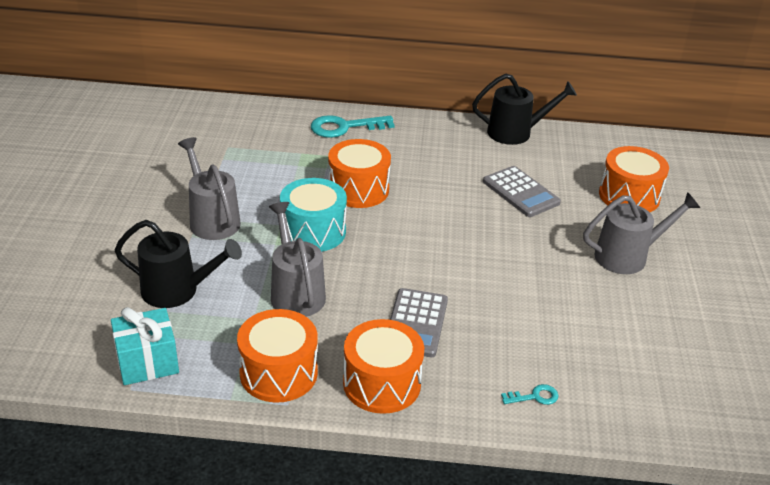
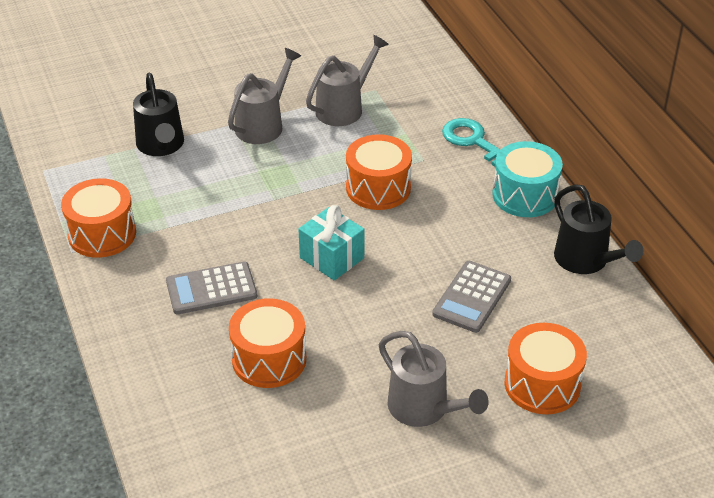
camera: 65 degrees right, 5 degrees up
(147, 362) = (74, 166): turquoise gift -> turquoise gift (332, 258)
(295, 292) = (203, 206): grey watering can -> grey watering can (344, 108)
(313, 231) = (292, 185): turquoise drum -> turquoise drum (525, 195)
(382, 383) = (124, 294): orange drum -> orange drum (269, 359)
(534, 396) = (163, 392): turquoise key -> none

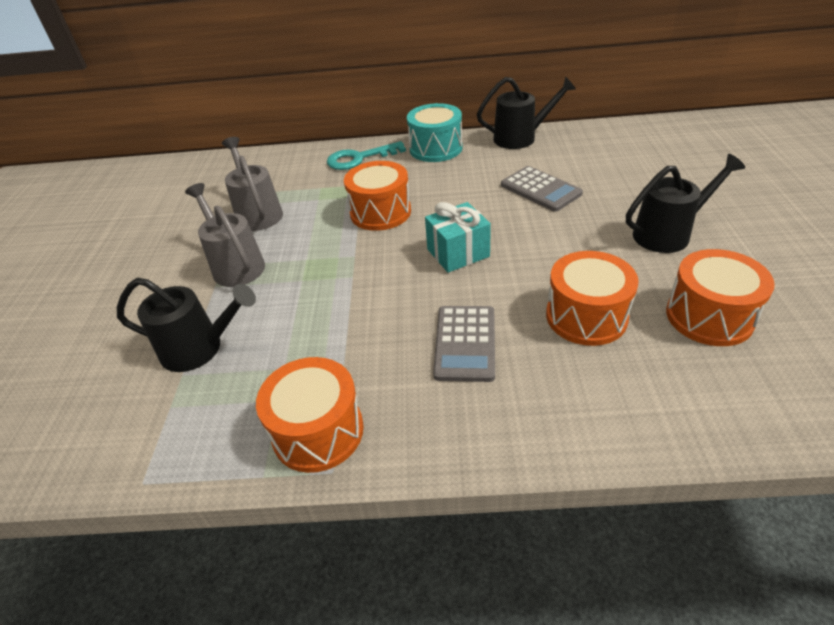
camera: 65 degrees left, 0 degrees up
(424, 409) = (668, 233): grey watering can -> black watering can
(542, 384) = (647, 176): orange drum -> orange drum (709, 316)

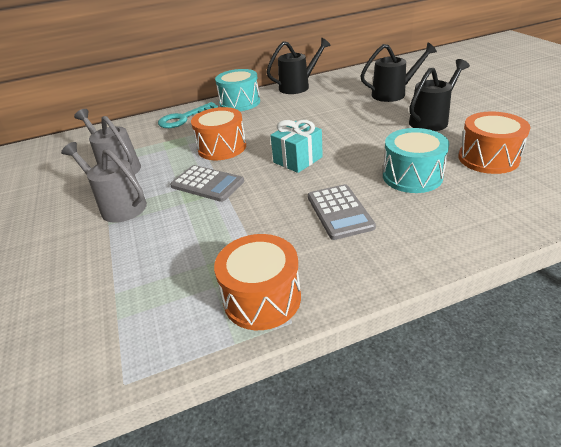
camera: 20 degrees left, 5 degrees down
(200, 349) = (121, 270): black watering can -> black watering can (393, 94)
(540, 189) = (332, 112): grey calculator -> grey calculator (207, 184)
(586, 316) = (412, 176): orange drum -> turquoise drum

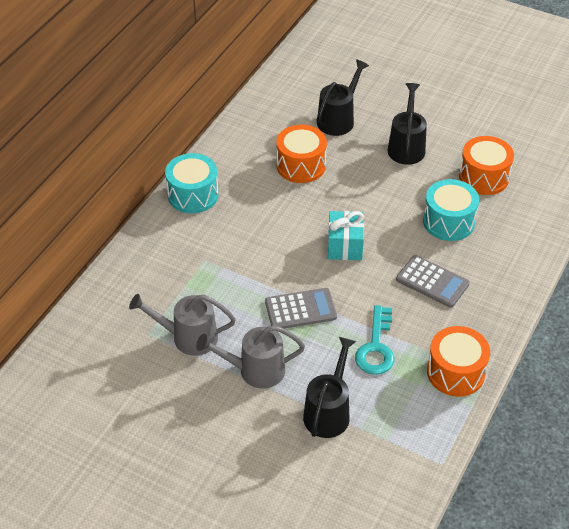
camera: 45 degrees left, 10 degrees up
(183, 118) = (160, 245): turquoise key -> turquoise key (376, 347)
(222, 147) = (258, 264): orange drum -> orange drum (301, 165)
(298, 86) = (227, 143): black watering can -> black watering can (329, 411)

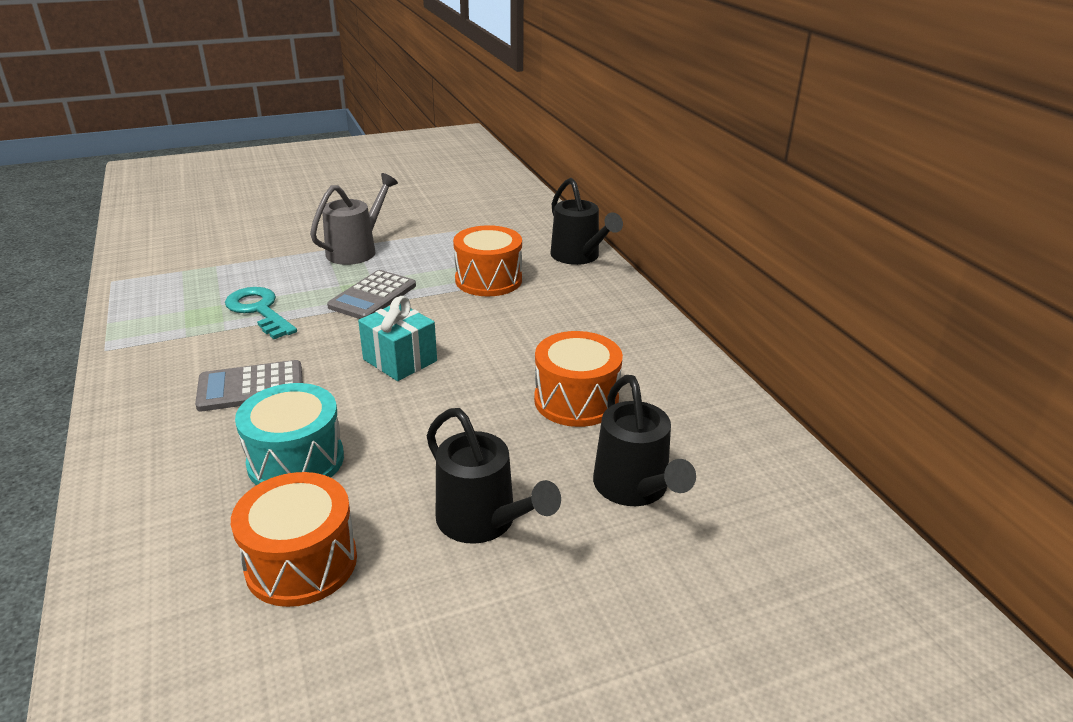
camera: 130 degrees right, 15 degrees down
(188, 337) = (442, 239): grey watering can -> none
(193, 195) = (623, 309): turquoise drum -> none
(329, 411) = (257, 260): black watering can -> black watering can (579, 257)
(455, 372) = (147, 334): orange drum -> orange drum (488, 280)

